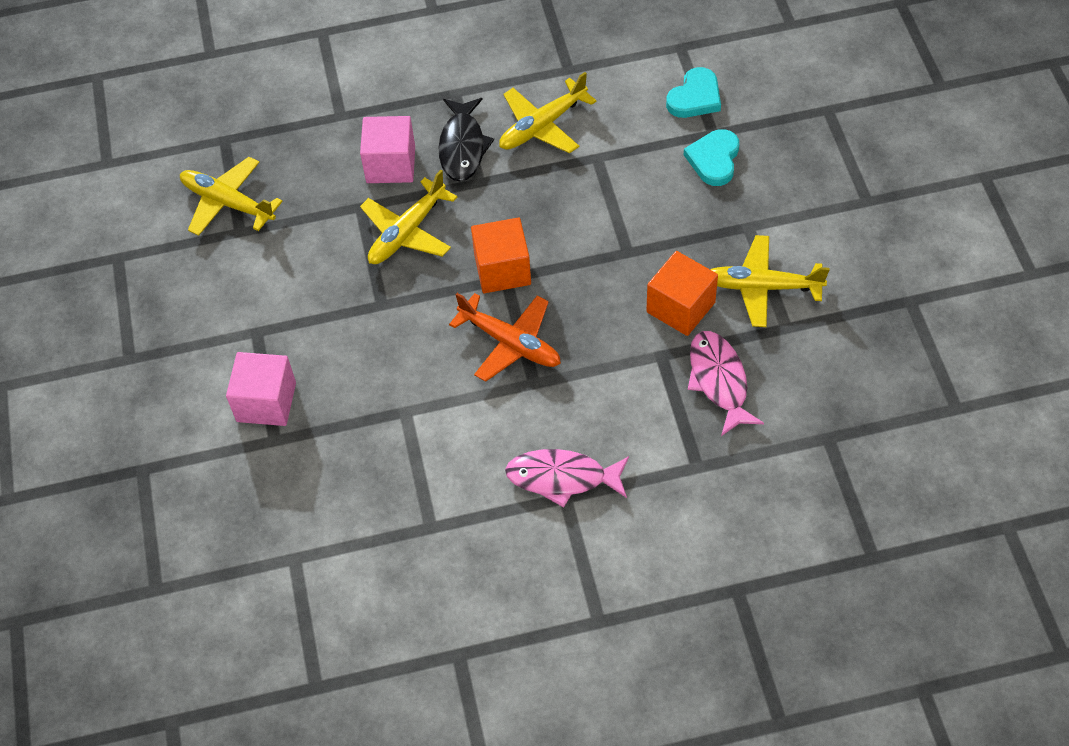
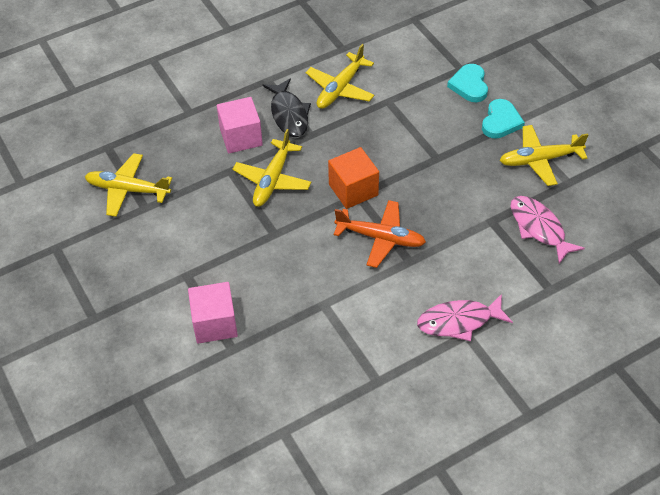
camera: 20 degrees left, 5 degrees down
(680, 307) = (490, 186): orange cube -> none
(695, 97) = (438, 48): turquoise heart -> turquoise heart (501, 121)

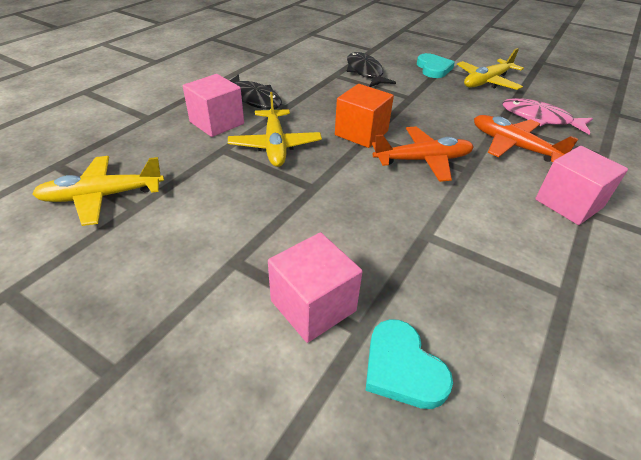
camera: 30 degrees left, 10 degrees down
(340, 88) = (287, 75): yellow plane -> none
(422, 106) = (365, 72): none -> black fish
(459, 321) = (568, 203): pink fish -> pink cube
(469, 85) = (388, 56): turquoise heart -> turquoise heart (402, 368)
(476, 251) = (514, 146): none -> orange plane

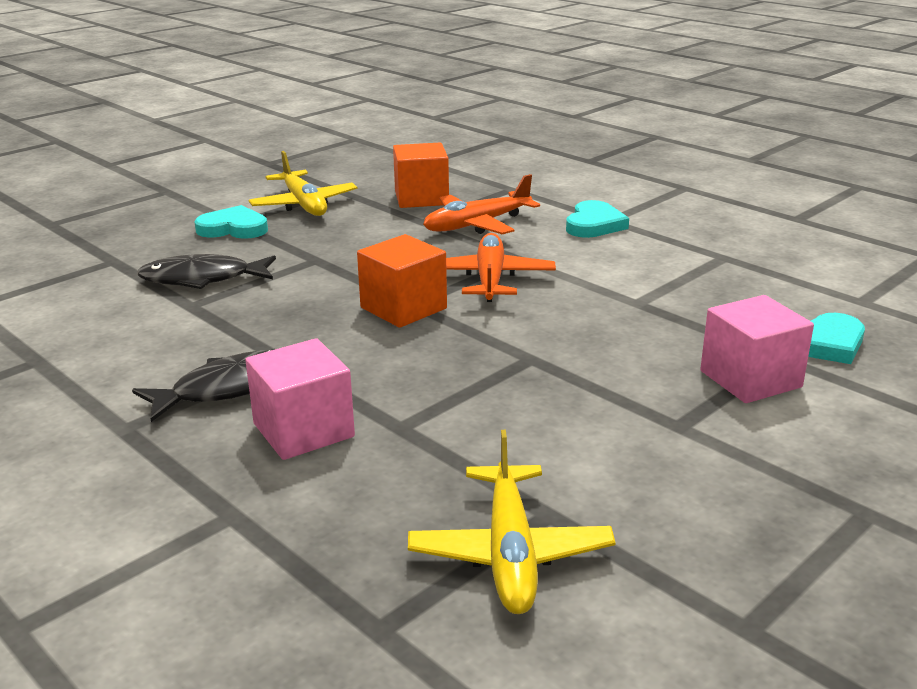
camera: 75 degrees left, 15 degrees down
(275, 145) = (407, 378): yellow plane -> none
(539, 119) = (421, 198): pink fish -> orange cube
(568, 203) = (594, 224): pink cube -> turquoise heart

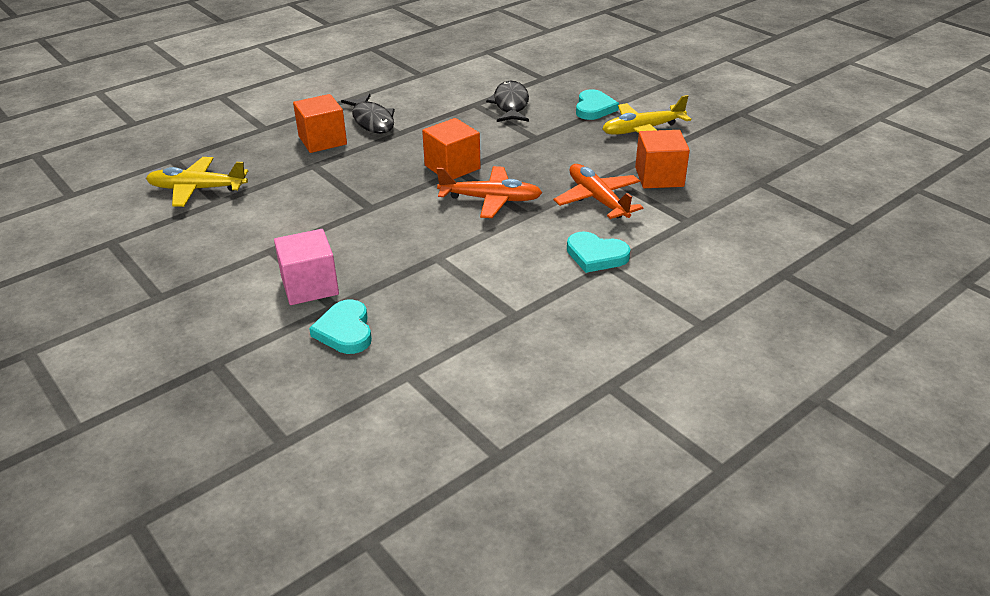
camera: 95 degrees right, 10 degrees up
(303, 430) = (322, 140): pink cube -> orange cube

